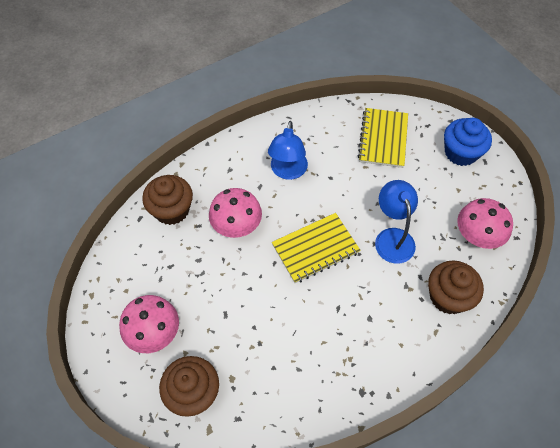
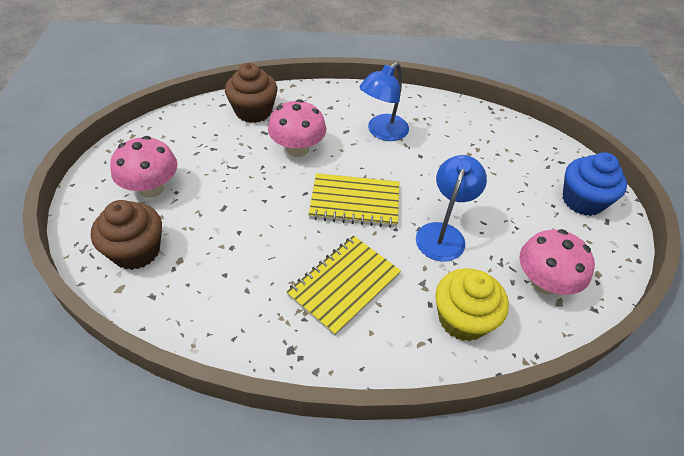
camera: 30 degrees right, 10 degrees down
(383, 139) = (502, 151): yellow notebook -> yellow notebook (344, 285)
(448, 296) = (463, 319): brown cupcake -> yellow cupcake

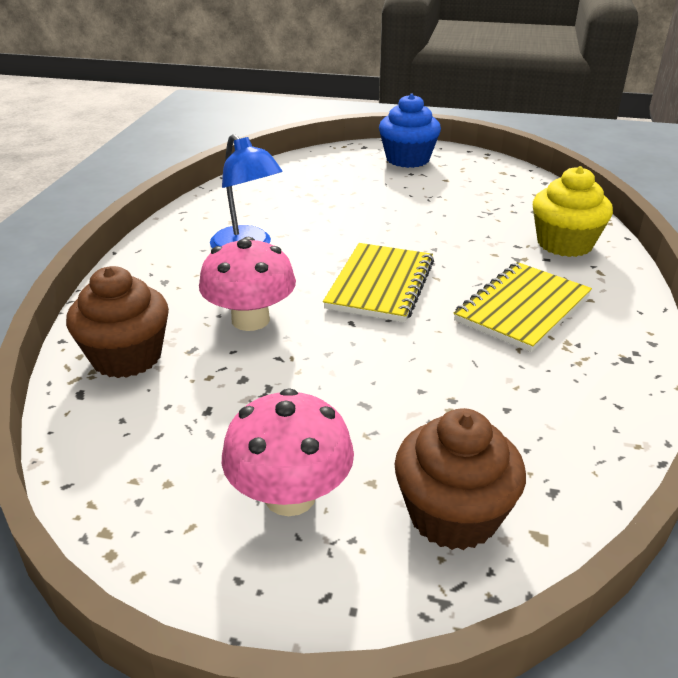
camera: 75 degrees left, 15 degrees down
(344, 285) = (522, 309): yellow notebook -> yellow notebook turned 75 degrees clockwise
(443, 233) = (444, 235): blue lamp -> none
(544, 282) = (514, 197): pink mushroom -> none

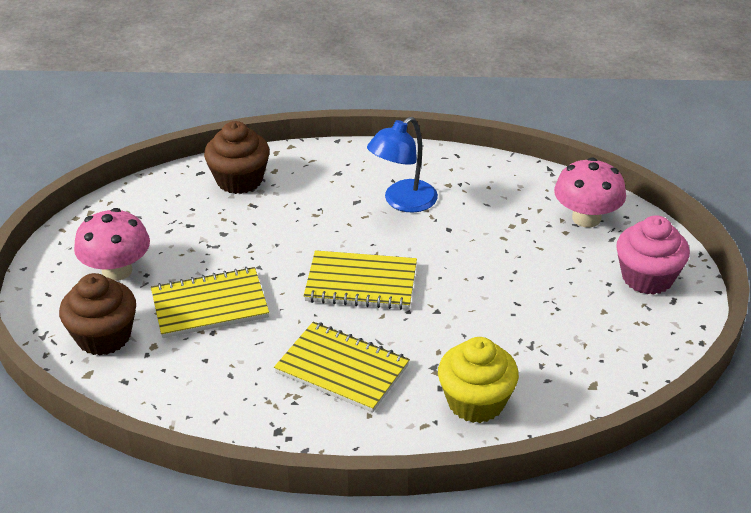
camera: 80 degrees right, 5 degrees up
(250, 320) = (294, 223): pink mushroom -> pink mushroom (586, 218)
(397, 399) = (210, 305): none -> yellow notebook
(407, 159) = (647, 277): blue cupcake -> pink cupcake

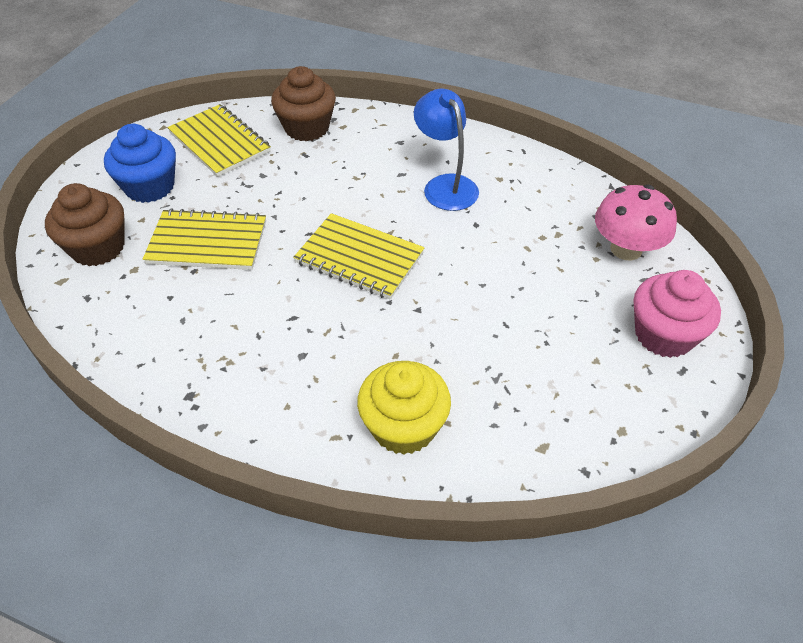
camera: 20 degrees right, 10 degrees up
(117, 270) = (150, 187): pink mushroom -> blue cupcake
(342, 369) = (289, 346): yellow notebook -> yellow notebook (219, 143)
(403, 202) = (445, 185): blue lamp -> blue lamp turned 90 degrees clockwise

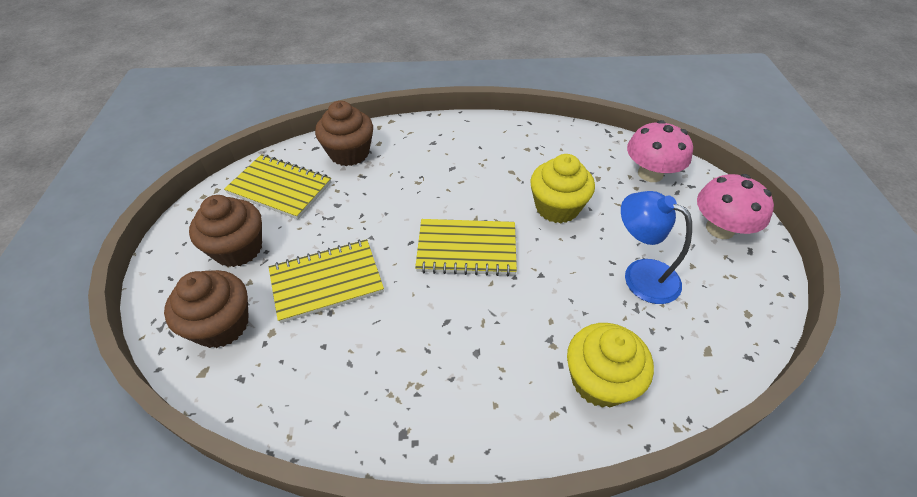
camera: 25 degrees left, 0 degrees up
(150, 187) = (238, 249): blue cupcake -> brown cupcake
(445, 185) = (492, 166): blue lamp -> blue lamp (640, 275)
(486, 249) = (557, 207): none -> yellow cupcake
(664, 335) = (720, 228): pink cupcake -> pink mushroom

